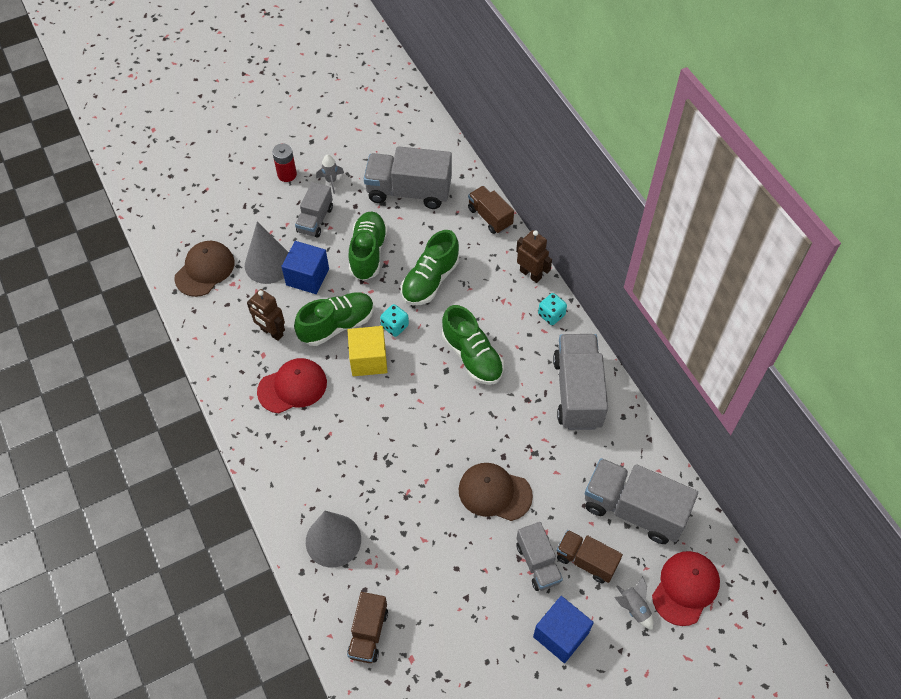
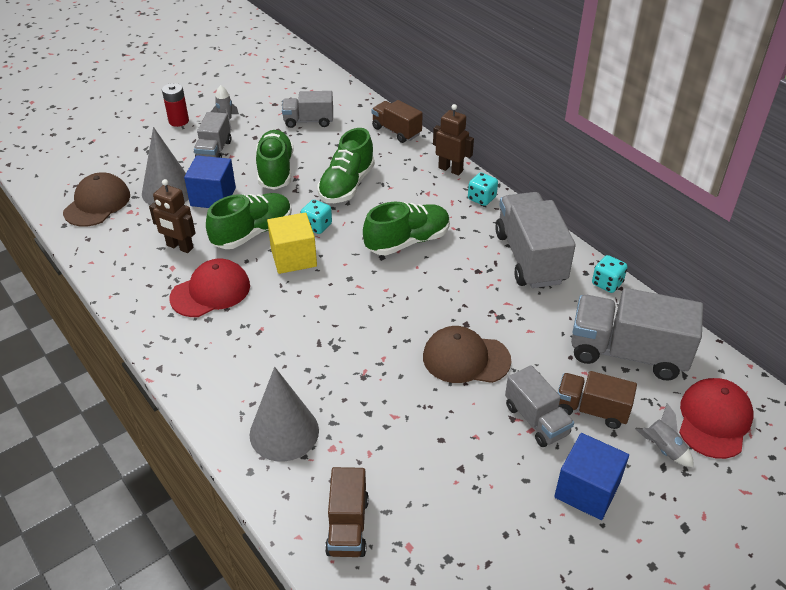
camera: 10 degrees left, 15 degrees down
(409, 191) = (308, 121): grey truck -> grey truck, size x0.58
(472, 356) = (407, 241): green shoe -> green shoe turned 75 degrees counterclockwise
(638, 432) = (607, 283): none -> turquoise dice

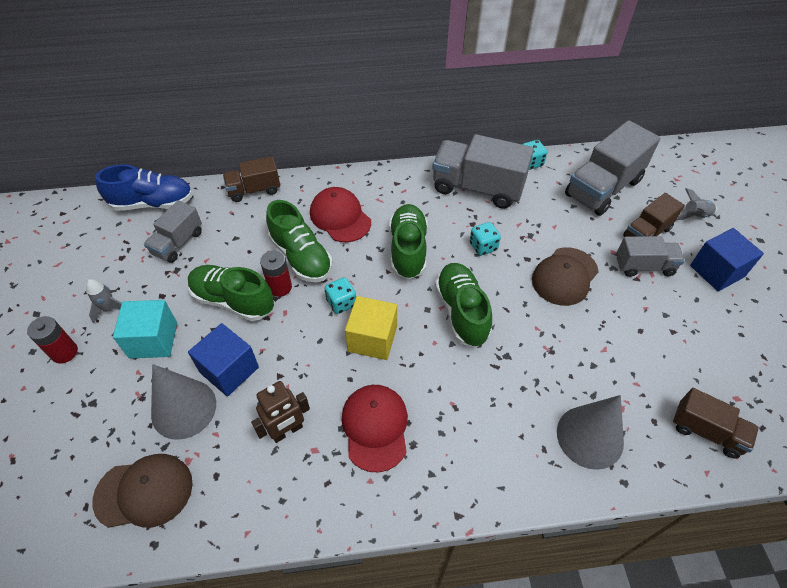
camera: 60 degrees left, 10 degrees up
(97, 203) = (144, 492): brown cap -> brown cap turned 120 degrees clockwise
(214, 151) = (153, 340): grey truck -> turquoise cube
(252, 233) = (312, 357): green shoe -> green shoe (461, 312)
(307, 188) = (280, 287): none -> red battery
(336, 92) = (153, 203): none -> blue shoe
(450, 169) = (337, 181): brown robot -> none
(481, 198) = (389, 181): turquoise dice -> turquoise dice (483, 246)
(714, 420) = (680, 180): red cap -> red cap (340, 217)

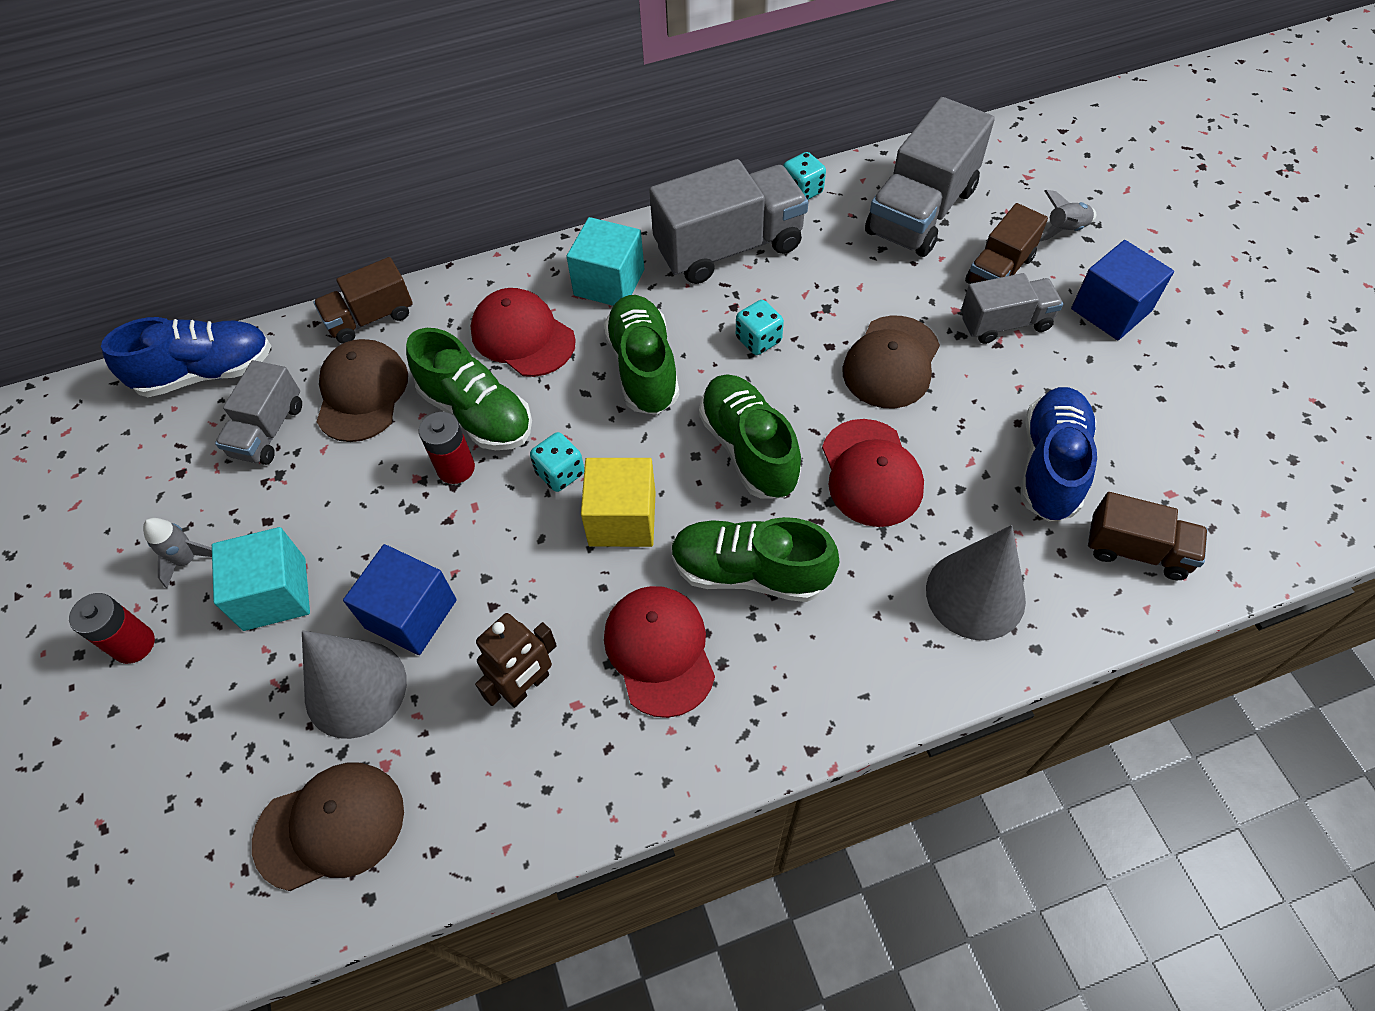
camera: 10 degrees left, 5 degrees up
(233, 301) = (386, 505): green shoe -> green shoe (750, 572)
(237, 232) = (362, 393): none -> brown cap
(399, 195) = (609, 282): none -> turquoise cube
(477, 188) = (729, 247): grey truck -> grey truck turned 150 degrees clockwise
(537, 343) = (871, 473): none -> red cap
(657, 363) = (1050, 466): none -> blue shoe

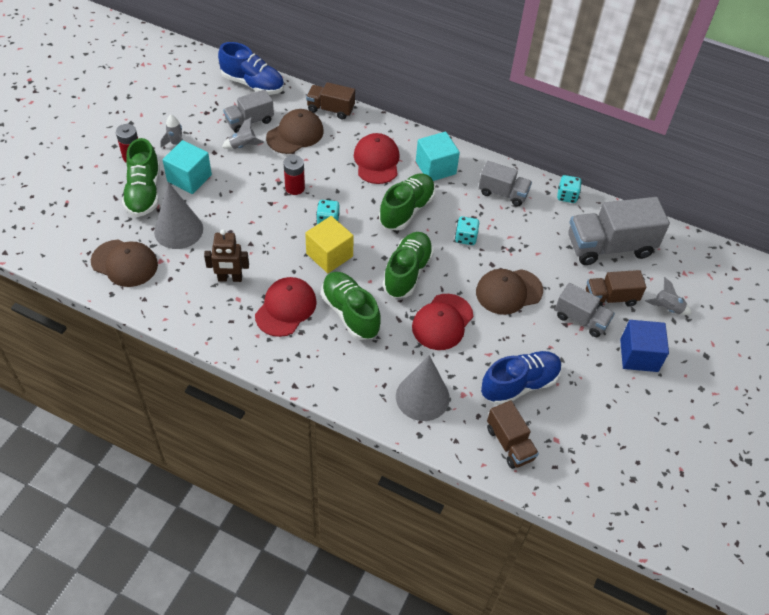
camera: 40 degrees right, 5 degrees down
(302, 473) = (243, 146): none -> grey rocket
(411, 614) = (222, 222): blue cube -> none
(477, 413) = (325, 175): green shoe -> green shoe (144, 192)
(729, 247) = (503, 193): grey truck -> grey truck, size x0.58

